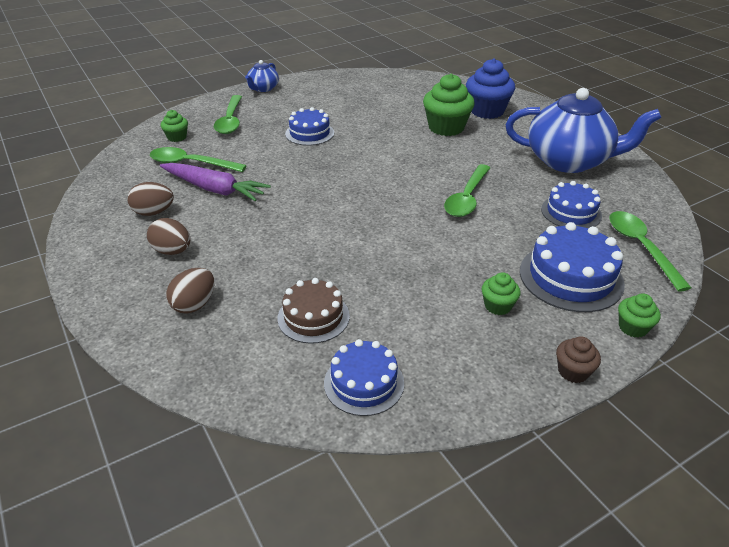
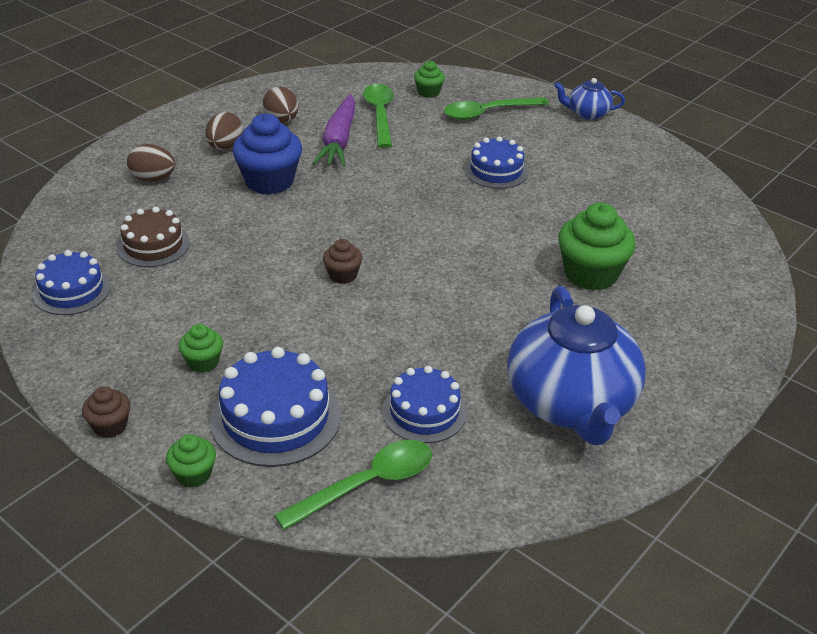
camera: 70 degrees right, 0 degrees up
(407, 219) = (343, 275): none -> brown cupcake
(467, 198) = (412, 315): green spoon -> none
(487, 111) = (675, 306): blue cupcake -> blue cupcake (269, 181)

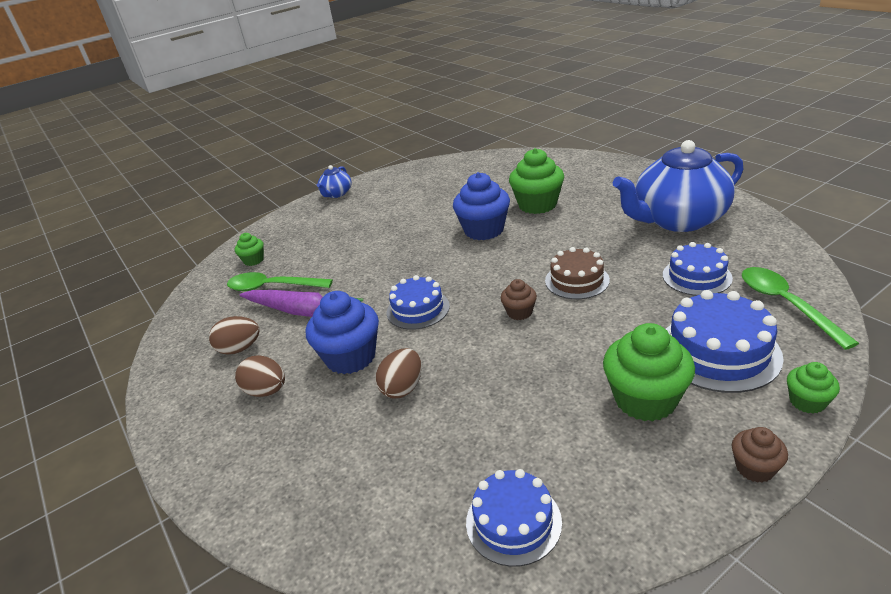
camera: 70 degrees left, 5 degrees down
(153, 178) = (300, 452): brown egg -> brown egg (403, 388)
(153, 245) = (438, 446): brown cake -> brown cake (577, 280)
(203, 362) = (645, 399): green cupcake -> green cupcake, size x1.94
(488, 113) = (308, 233): green spoon -> none
(496, 171) = (394, 234): blue cake -> blue cake (418, 309)
(515, 235) = (484, 230): none -> blue cupcake
(571, 403) = (678, 220): blue teapot -> blue teapot turned 150 degrees clockwise

